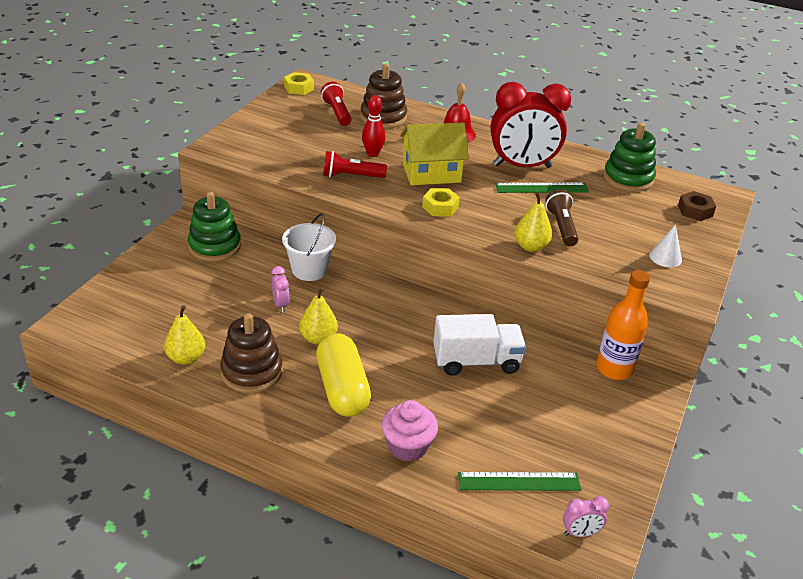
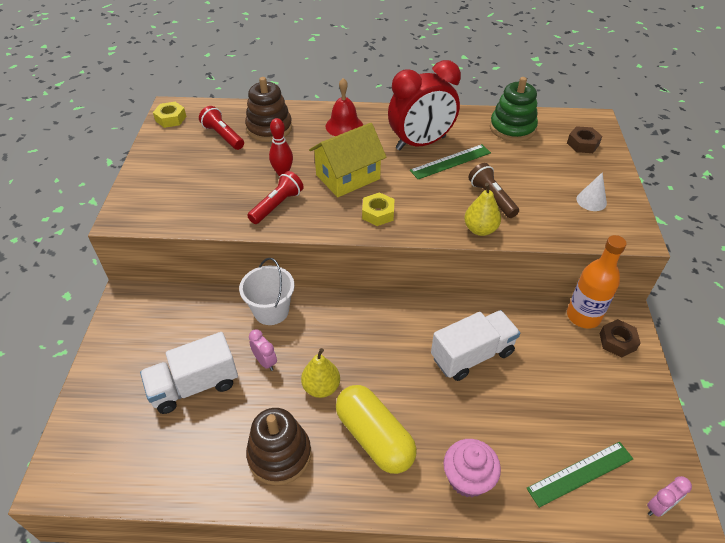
camera: 20 degrees left, 10 degrees up
(186, 358) = (205, 466): yellow pear -> none
(210, 301) = (194, 385): none -> white truck
(214, 246) = (165, 317): green stacking toy -> none
(351, 176) = (277, 205): red flashlight -> red flashlight turned 150 degrees clockwise
(635, 399) = (617, 341): none -> brown nut

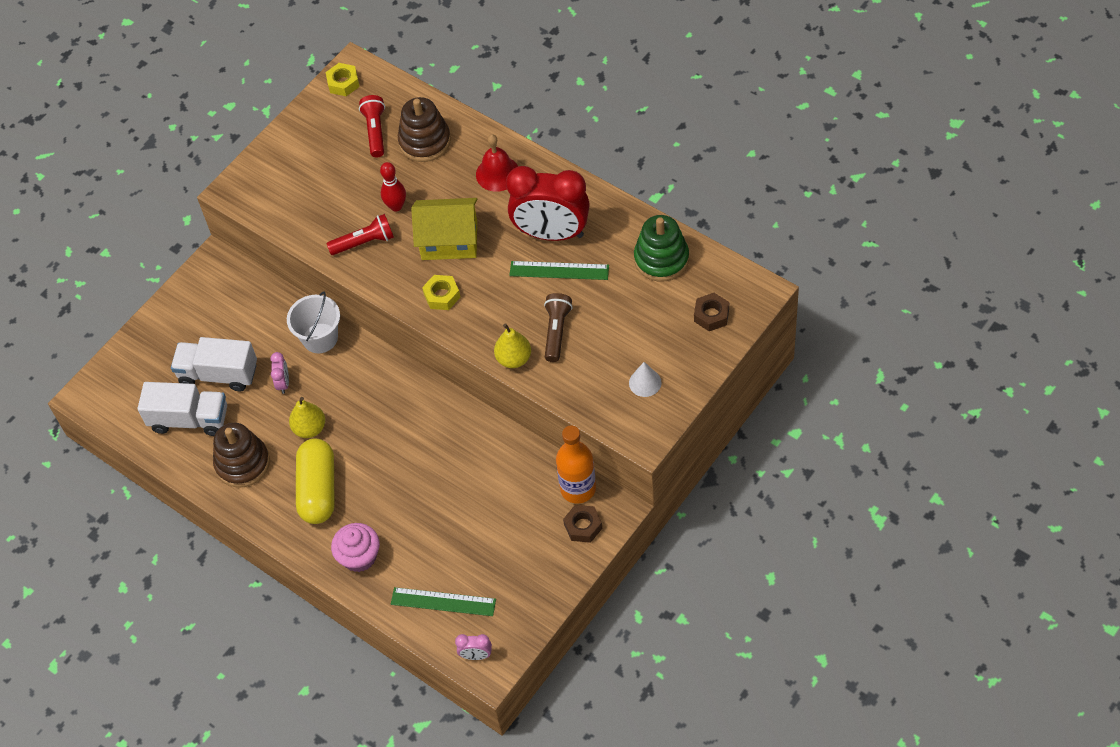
camera: 40 degrees right, 10 degrees up
(472, 355) = (449, 468): white truck -> white truck (189, 419)

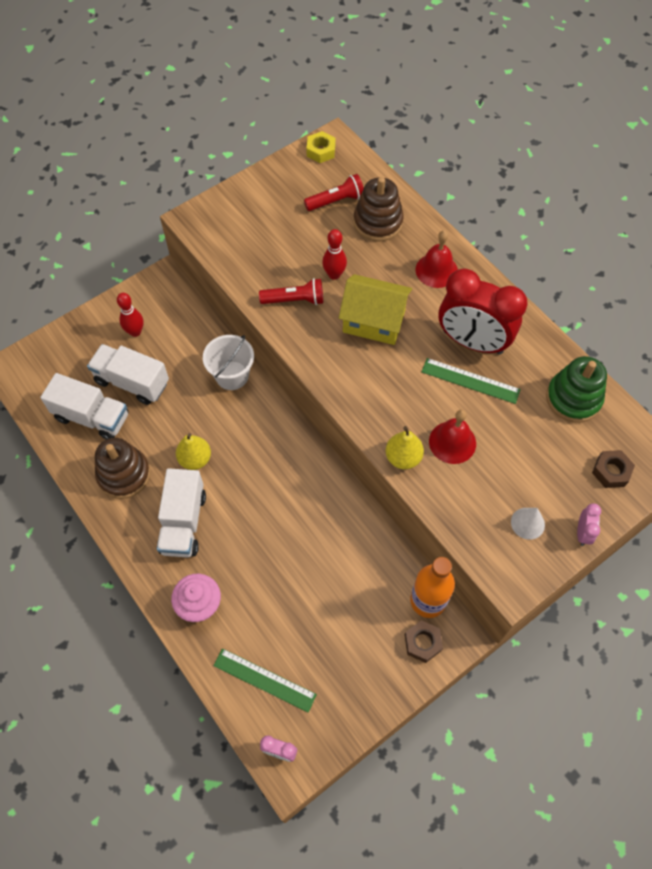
camera: 10 degrees right, 5 degrees up
(203, 324) = (135, 332): none -> red bowling pin
(283, 383) = (186, 408): pink clock -> pink clock (582, 533)
(318, 489) = (183, 522): yellow capsule -> white truck
(375, 131) = (336, 201): red flashlight -> red flashlight turned 60 degrees clockwise
(442, 296) = (351, 373): yellow nut -> none
(556, 331) = (452, 442): brown flashlight -> red bell

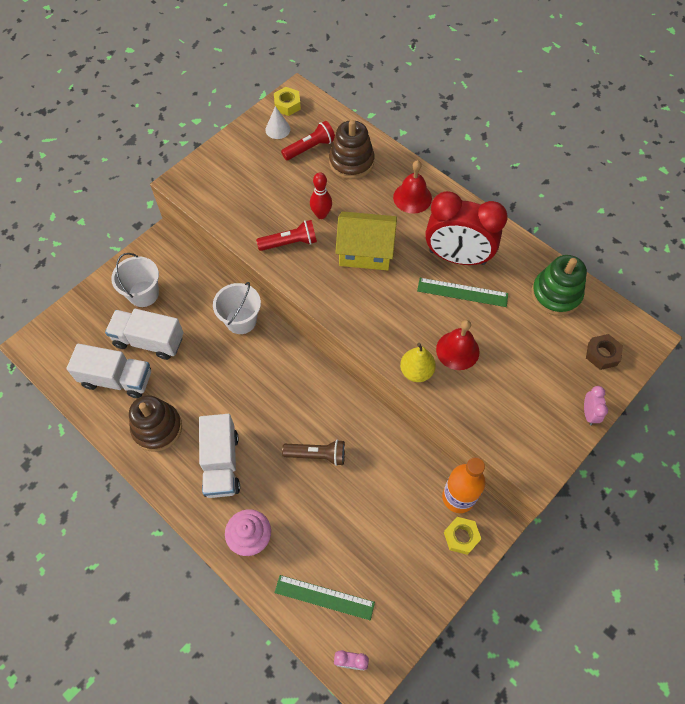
camera: 10 degrees left, 0 degrees up
(135, 332) = (143, 294): red bowling pin -> white bucket
(195, 459) = (221, 403): yellow pear -> none
(285, 530) = (317, 455): none -> brown flashlight
(422, 643) = (461, 536): brown nut -> yellow nut
(527, 523) = (539, 413): white cone -> white cone (277, 129)

